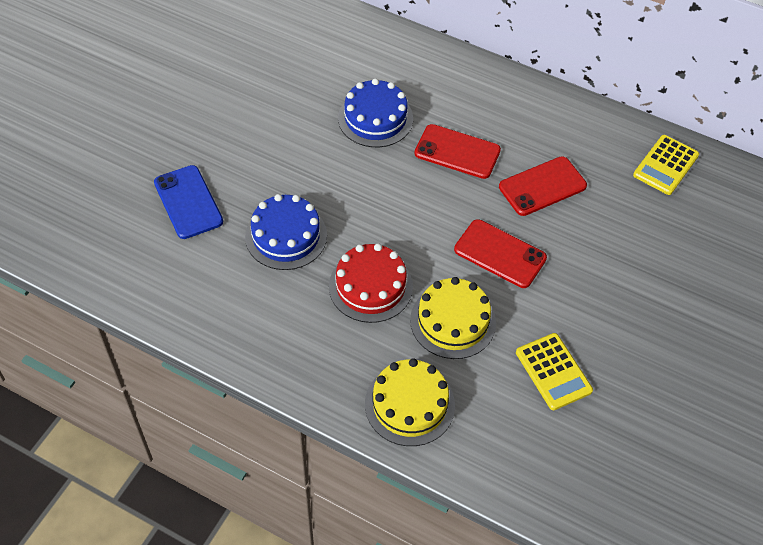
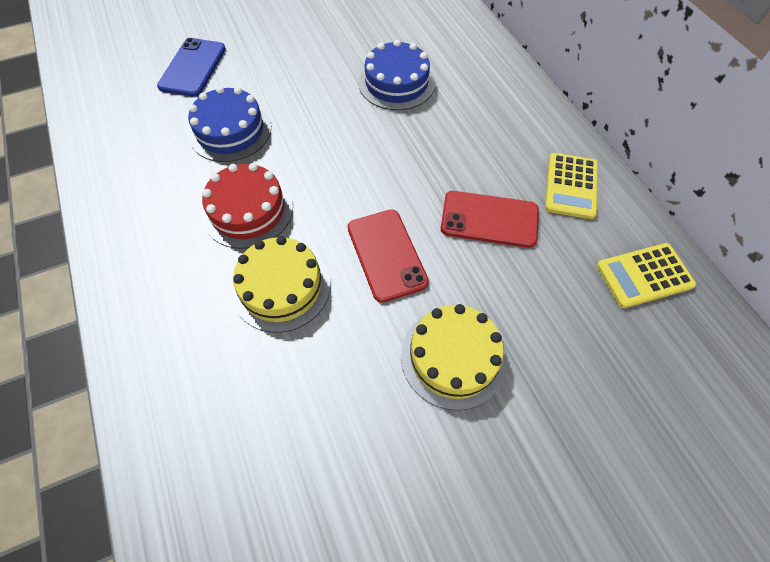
camera: 40 degrees right, 5 degrees up
(409, 404) = (164, 335): yellow cake -> yellow cake (453, 357)
(457, 152) = (439, 145): red phone -> none
(553, 371) = (321, 404): yellow calculator -> yellow calculator (571, 186)

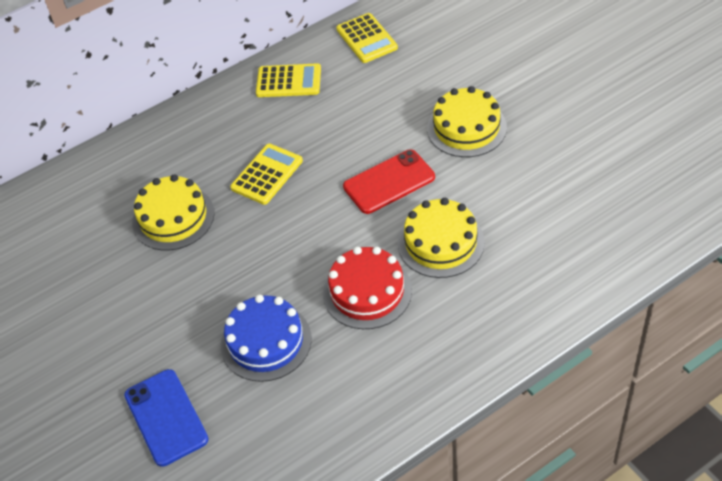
camera: 95 degrees left, 10 degrees down
(193, 67) = (166, 417): blue phone -> blue phone turned 60 degrees clockwise
(396, 83) = (173, 217): blue cake -> yellow cake
(430, 152) = (267, 174): none -> yellow calculator
(489, 219) = (336, 125): red phone -> none

